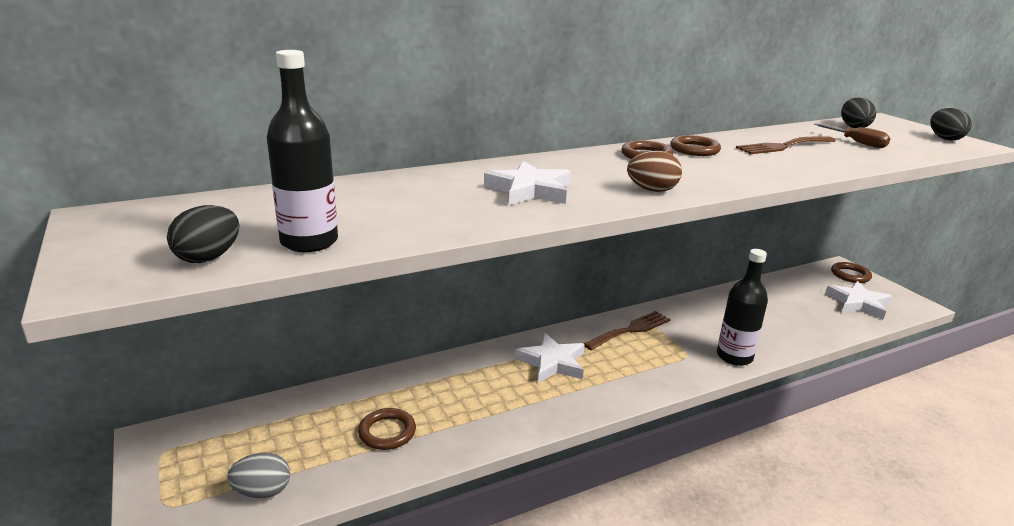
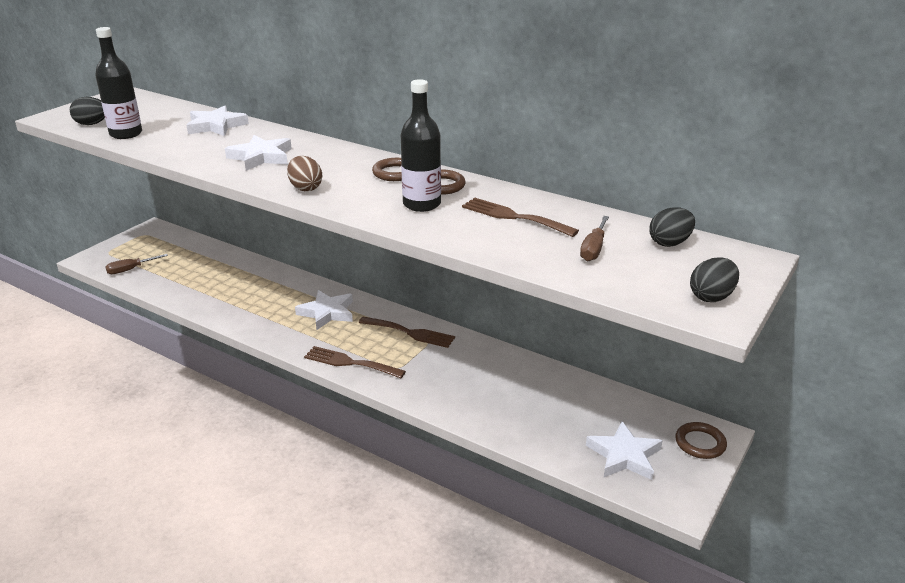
camera: 60 degrees right, 5 degrees up
(262, 492) = (130, 269): grey egg -> brown screwdriver
(377, 190) = (216, 126): none -> white star
(387, 432) = (202, 283): brown ring -> none
(662, 377) = (349, 362): none -> brown fork
(734, 356) = (418, 391): black bottle -> black bottle (421, 204)

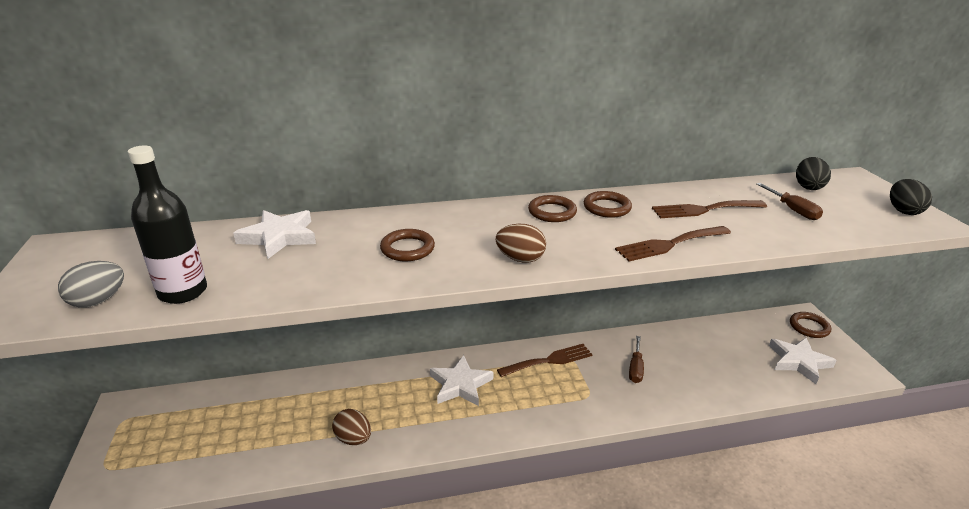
camera: 45 degrees left, 0 degrees up
(92, 124) = (98, 301): black egg -> grey egg
(130, 269) = (175, 469): brown screwdriver -> brown screwdriver (635, 368)
(223, 305) = (353, 439): none -> brown egg
(261, 157) = (407, 248): white star -> brown ring
(349, 362) = (552, 416): brown fork -> brown fork (669, 244)
(421, 204) = (633, 229): black bottle -> none

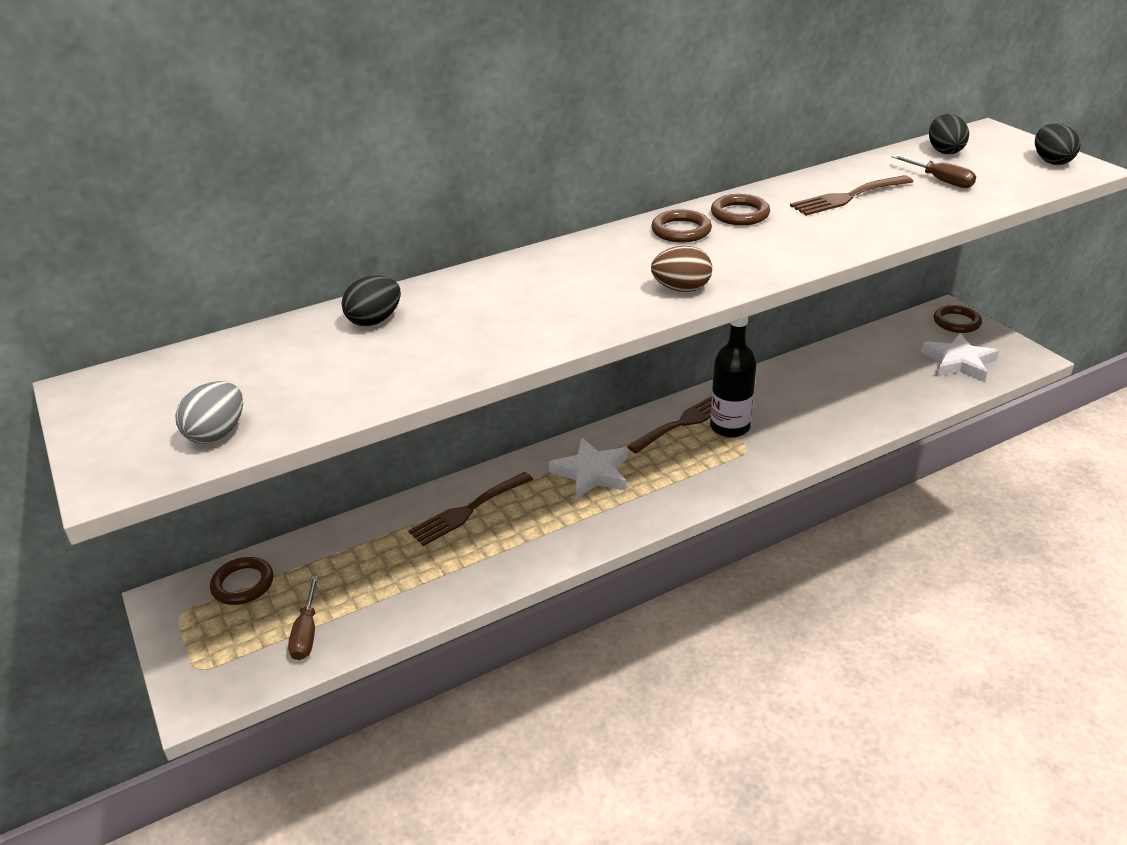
camera: 15 degrees left, 5 degrees up
(183, 292) = (314, 402): black bottle -> black bottle (730, 427)
(279, 237) = (374, 320): white star -> black egg
(353, 439) = (497, 560): brown egg -> none
(407, 248) = (544, 303): brown ring -> brown ring (243, 584)
(635, 368) = (786, 408): brown screwdriver -> brown screwdriver (306, 632)
(669, 244) = (832, 242): brown fork -> brown fork (467, 511)

